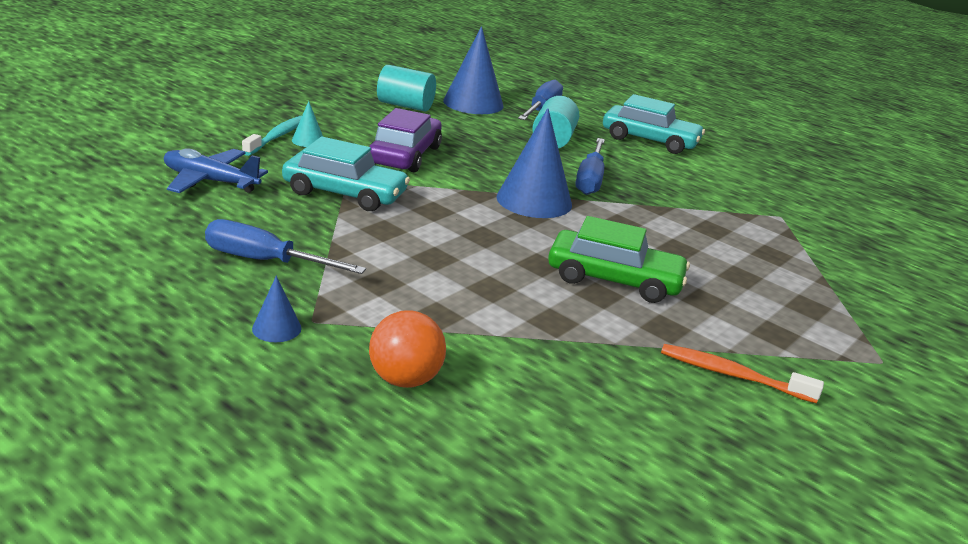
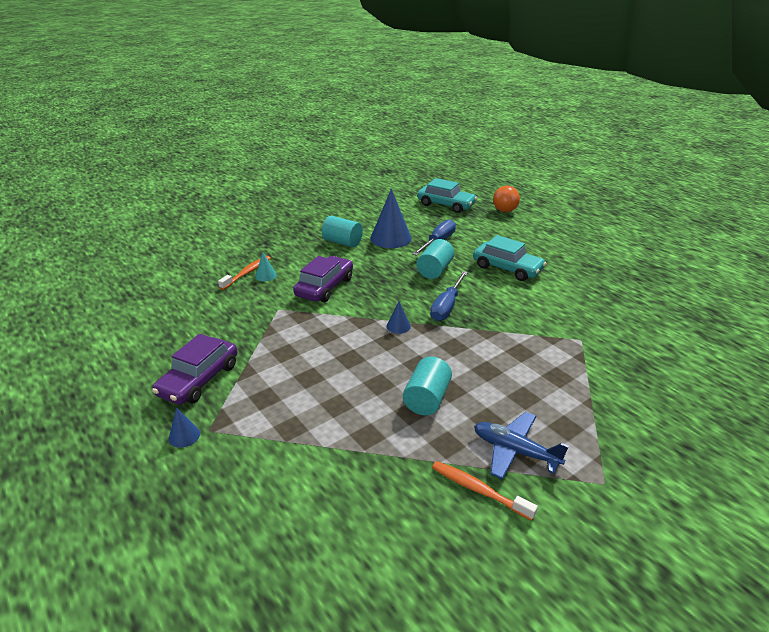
camera: 15 degrees right, 5 degrees up
(210, 181) = (191, 312): blue plane -> blue plane (515, 451)
(265, 261) = (199, 379): blue screwdriver -> purple car
(277, 136) = (247, 273): turquoise toothbrush -> orange toothbrush
(345, 193) = (271, 321): turquoise car -> turquoise car (446, 205)
(405, 379) = (248, 482): orange ball -> orange ball (504, 211)
(534, 200) = (398, 326): blue cone -> blue cone, size x0.46
(614, 279) = (427, 399): green car -> turquoise cylinder

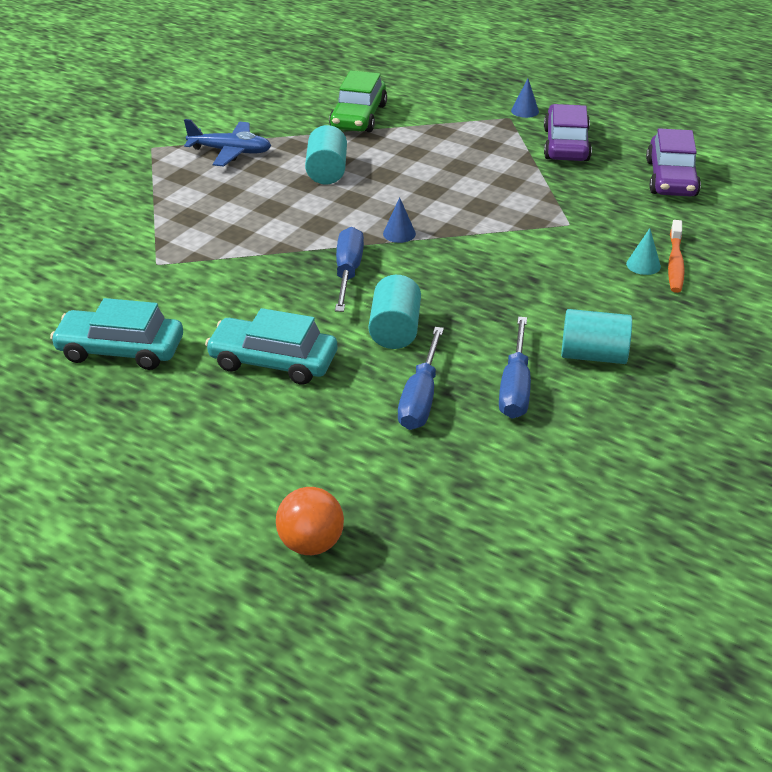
camera: 160 degrees right, 5 degrees up
(325, 287) = (540, 265): purple car -> purple car (671, 178)
(359, 475) = (358, 117): none -> green car
(391, 238) = (515, 387): blue cone -> blue screwdriver
(446, 205) = (462, 531): turquoise car -> turquoise car (121, 350)
(478, 490) = (257, 126): orange toothbrush -> none

